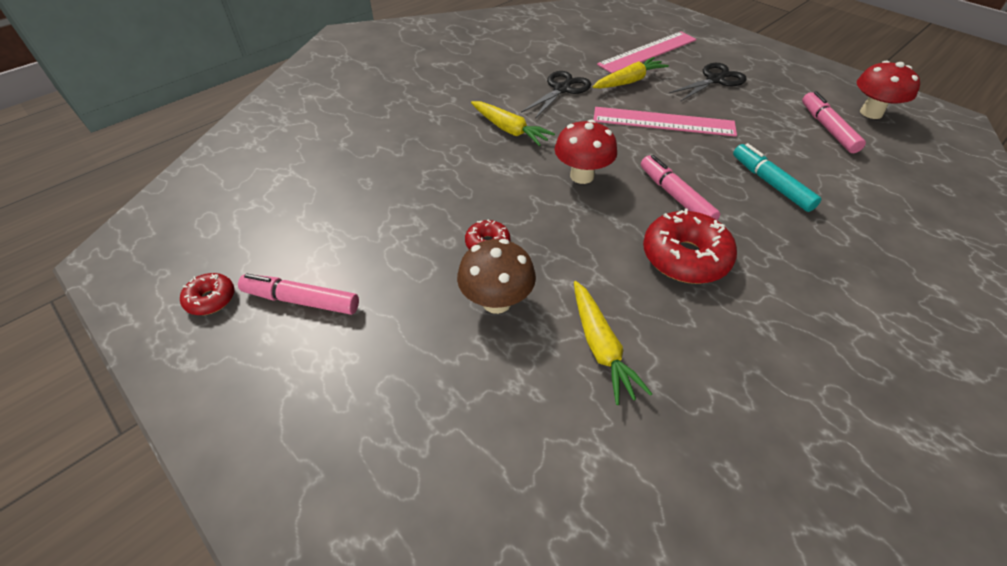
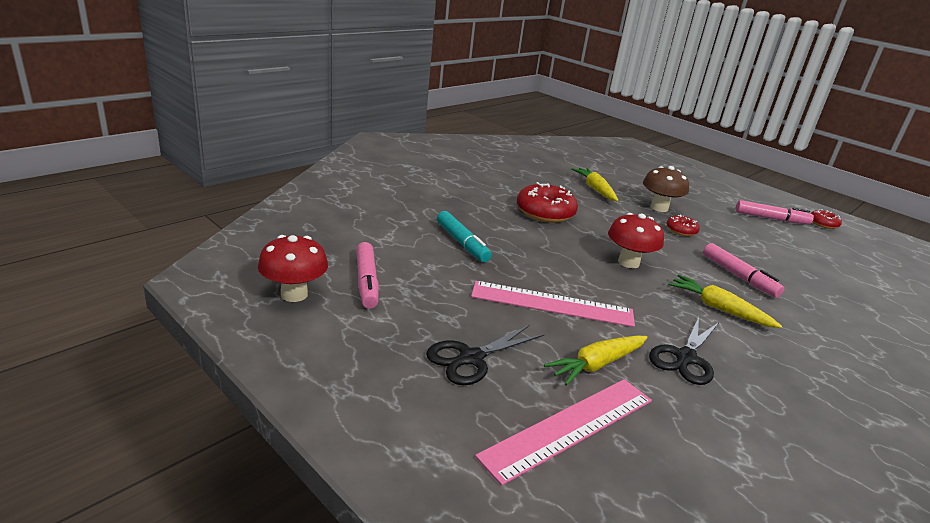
camera: 175 degrees right, 20 degrees down
(675, 196) = (547, 242): pink marker -> pink marker (738, 276)

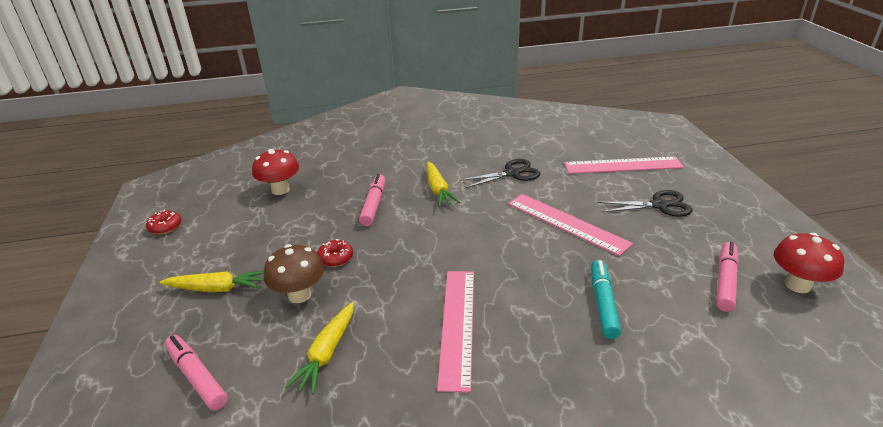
camera: 140 degrees left, 5 degrees up
(545, 212) = (458, 325): red donut -> pink ruler
(596, 365) = (576, 183): yellow carrot -> yellow carrot (216, 289)
(628, 262) = (451, 239): red mushroom -> red mushroom (280, 190)
(771, 218) = (203, 246): pink marker -> pink marker (197, 377)

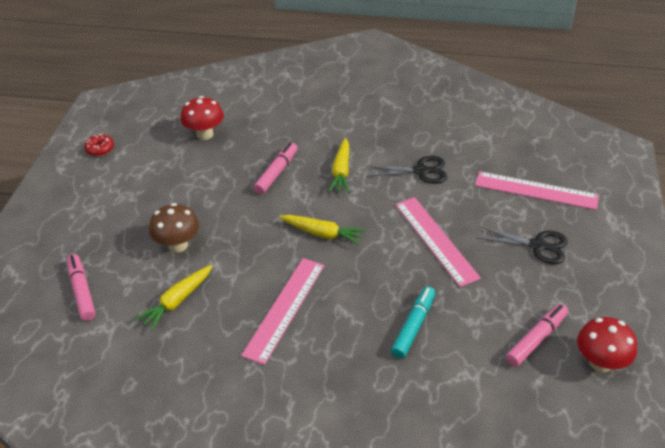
camera: 20 degrees right, 10 degrees up
(216, 289) = (119, 221): yellow carrot -> yellow carrot (322, 234)
(335, 258) = (220, 219): red donut -> none

